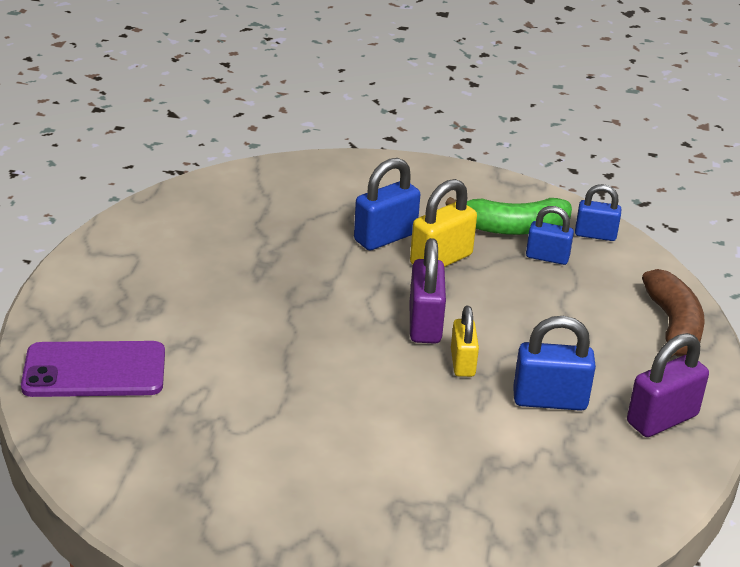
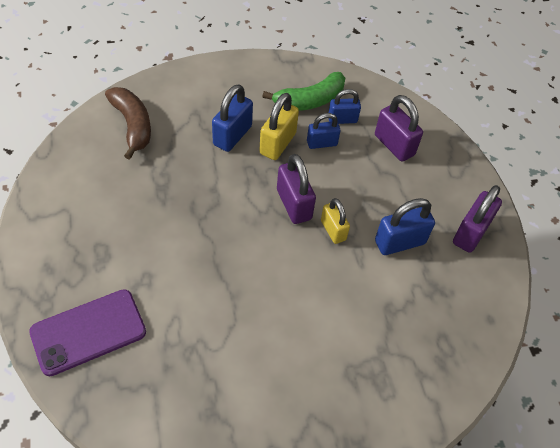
camera: 25 degrees left, 20 degrees up
(595, 235) = (362, 90): blue padlock -> blue padlock (322, 143)
(606, 301) = (394, 145): none -> purple padlock
(673, 326) = (442, 153): brown banana -> brown banana (133, 125)

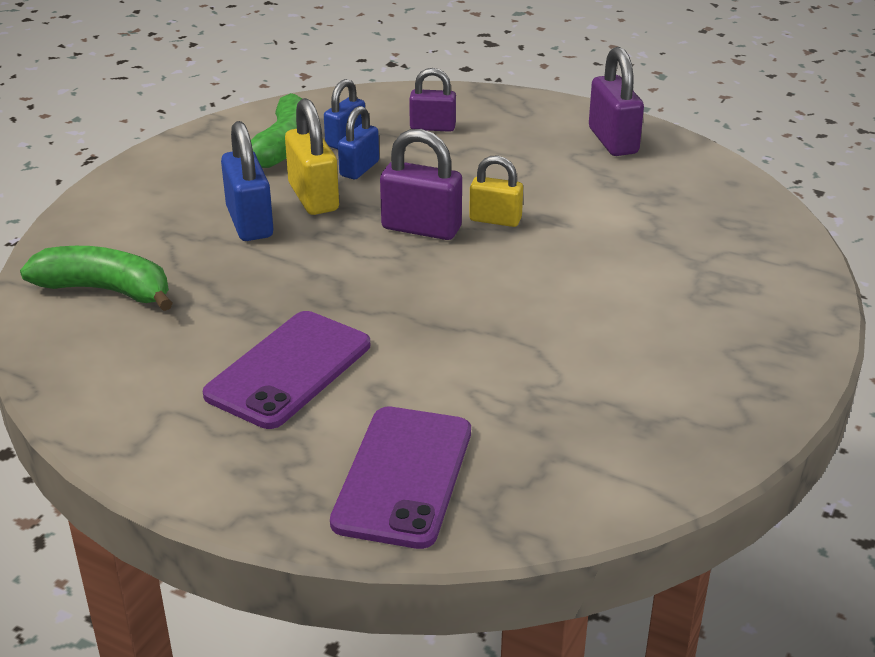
camera: 45 degrees left, 20 degrees down
(131, 233) = (289, 370): none -> purple phone
(133, 125) = (106, 290): brown banana -> green banana
(394, 145) = (432, 127): purple padlock -> purple padlock, size x0.66
(400, 242) = (569, 186): blue padlock -> none

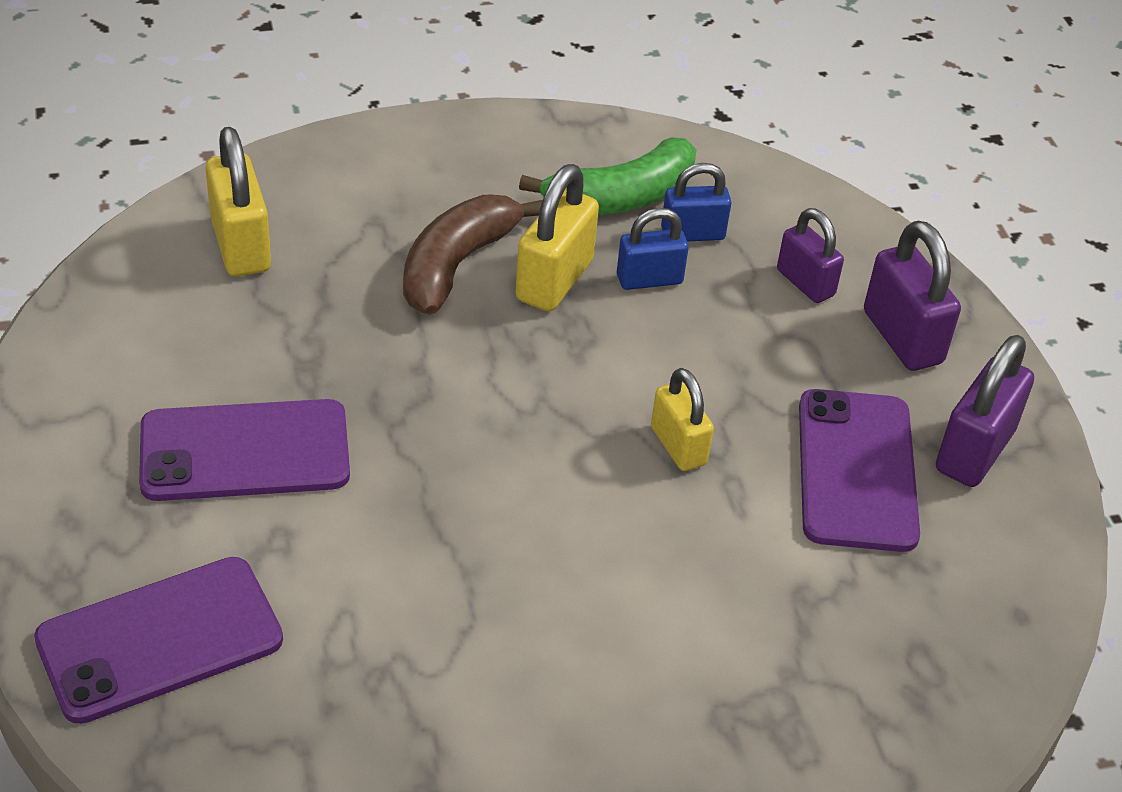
camera: 45 degrees right, 10 degrees up
(106, 290) = (241, 245): green banana -> yellow padlock
(249, 222) = (456, 265): blue padlock -> brown banana
(421, 228) = (592, 397): purple padlock -> purple padlock (902, 337)
(583, 178) = (856, 470): none -> purple phone

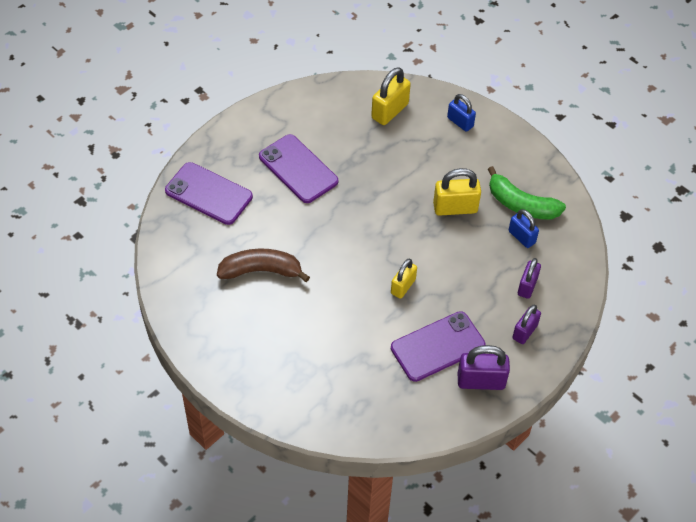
camera: 60 degrees right, 10 degrees up
(456, 265) = (436, 175): brown banana -> brown banana (261, 271)
(649, 279) = (482, 236): blue padlock -> blue padlock (460, 122)
(902, 337) = (525, 332): purple padlock -> purple padlock, size x0.66

